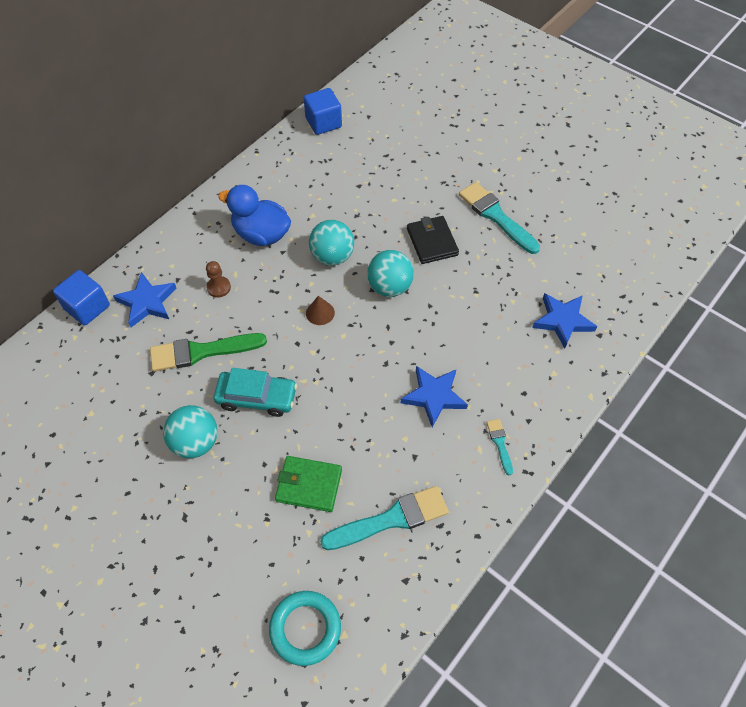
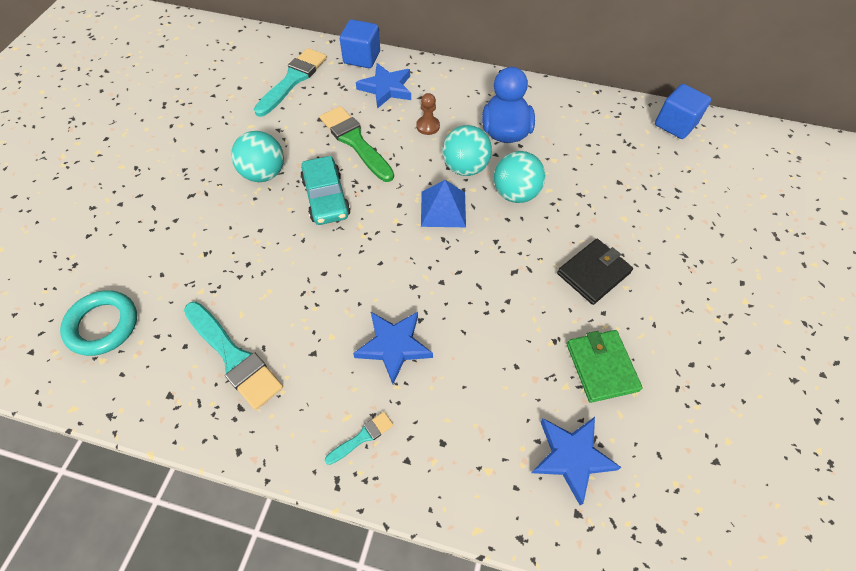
camera: 65 degrees right, 0 degrees up
(309, 485) = (249, 272): green wallet -> green wallet (601, 367)
(320, 313) = (443, 209): brown cone -> blue pyramid
(390, 287) = (509, 255): turquoise ball -> turquoise ball (465, 168)
(496, 216) = (677, 325): turquoise brush -> turquoise brush (293, 80)

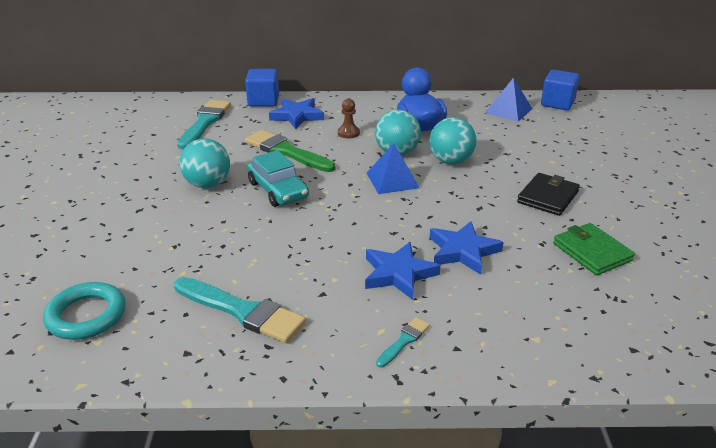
camera: 15 degrees left, 25 degrees down
(571, 457) = (604, 313): blue star -> blue star (462, 251)
(614, 125) = (508, 110): none -> blue pyramid

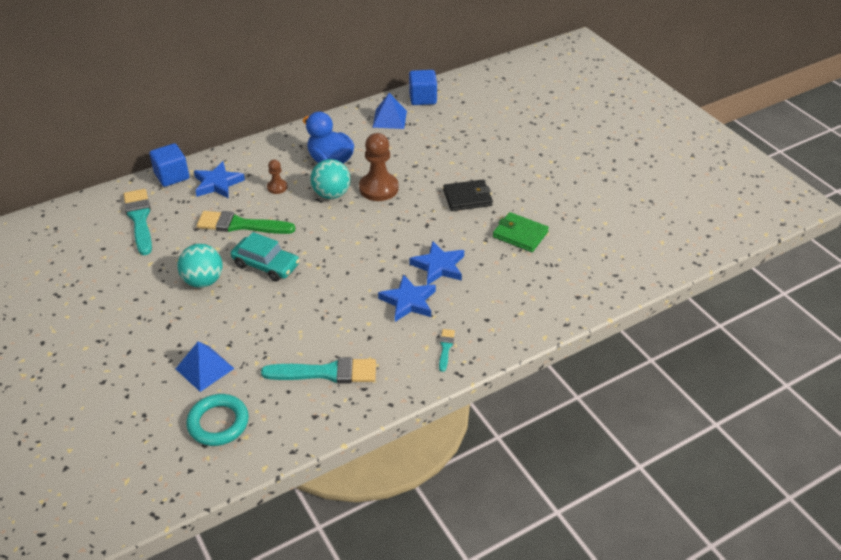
camera: 30 degrees left, 10 degrees up
(392, 180) = (347, 223): blue pyramid -> blue pyramid (204, 368)
(451, 161) = (378, 188): turquoise ball -> brown pawn
(547, 197) = (467, 198): black wallet -> black wallet turned 75 degrees clockwise

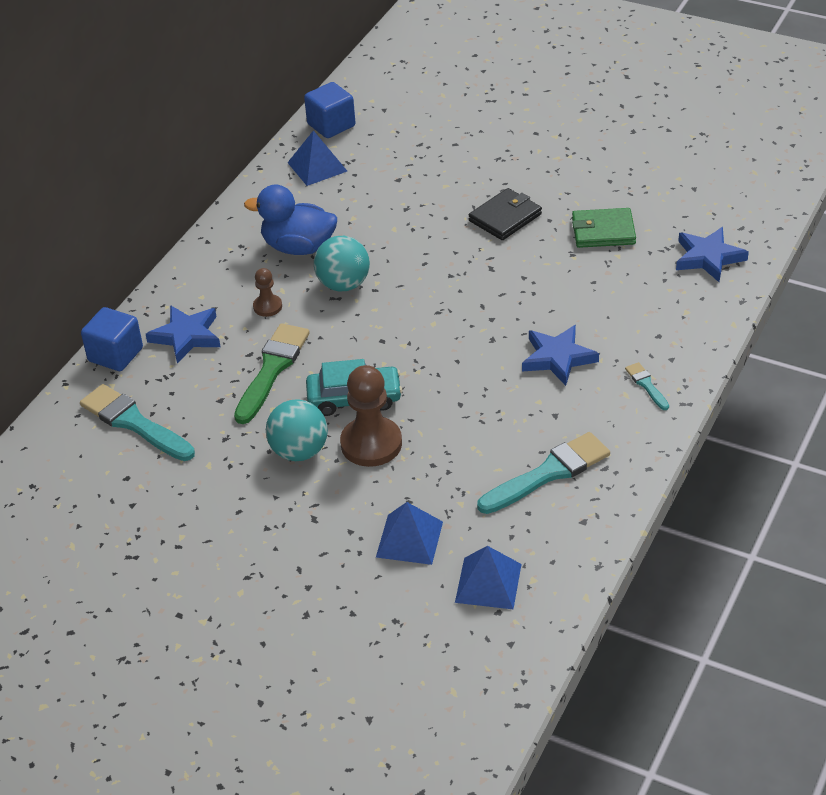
camera: 30 degrees left, 0 degrees up
(218, 423) = (488, 583): turquoise ring -> blue pyramid
(240, 225) = (272, 369): green brush -> green brush turned 135 degrees clockwise
(378, 188) = (392, 253): brown pawn -> brown pawn (371, 444)
(438, 266) = (551, 306): blue star -> blue star (708, 257)

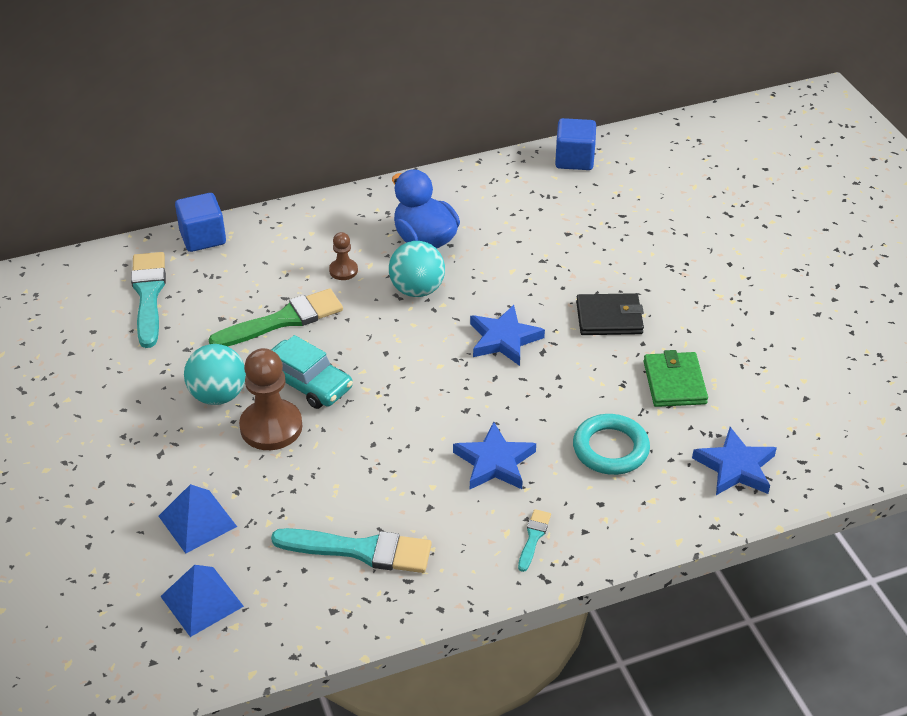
camera: 40 degrees right, 0 degrees up
(186, 336) = (263, 255): blue star -> blue star (504, 339)
(317, 166) = (520, 185): blue pyramid -> none
(603, 231) = (674, 382): green wallet -> green wallet turned 45 degrees clockwise
(619, 299) = (610, 449): none -> turquoise ring

